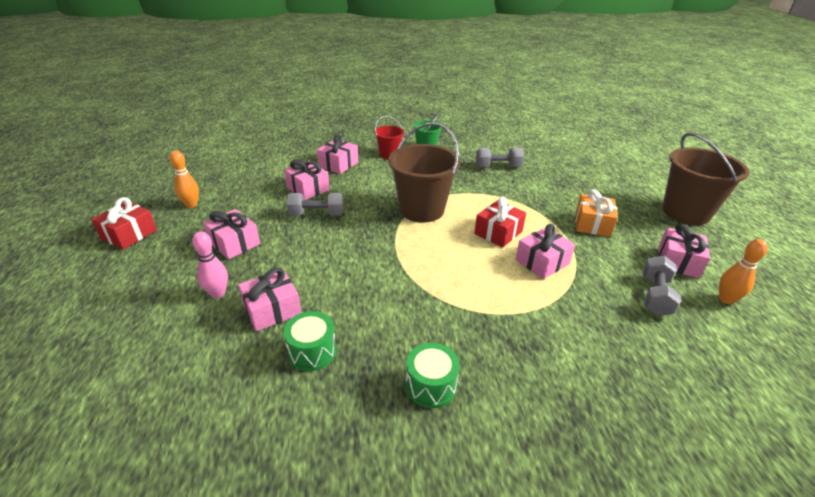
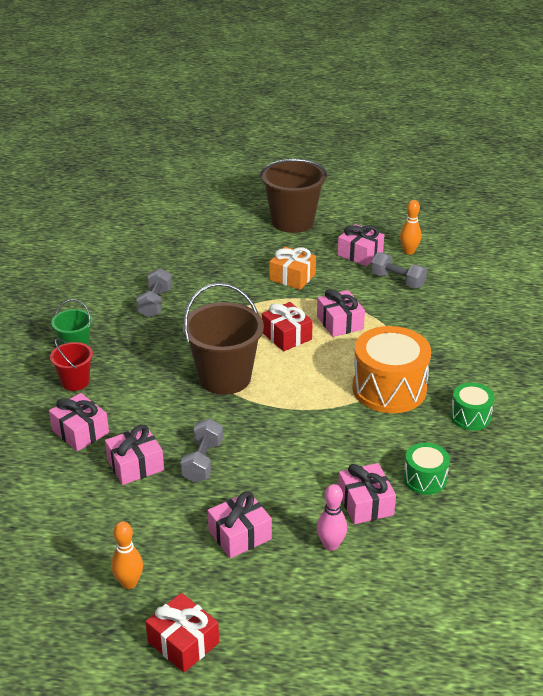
camera: 75 degrees left, 0 degrees up
(452, 308) = (389, 388): none -> orange drum

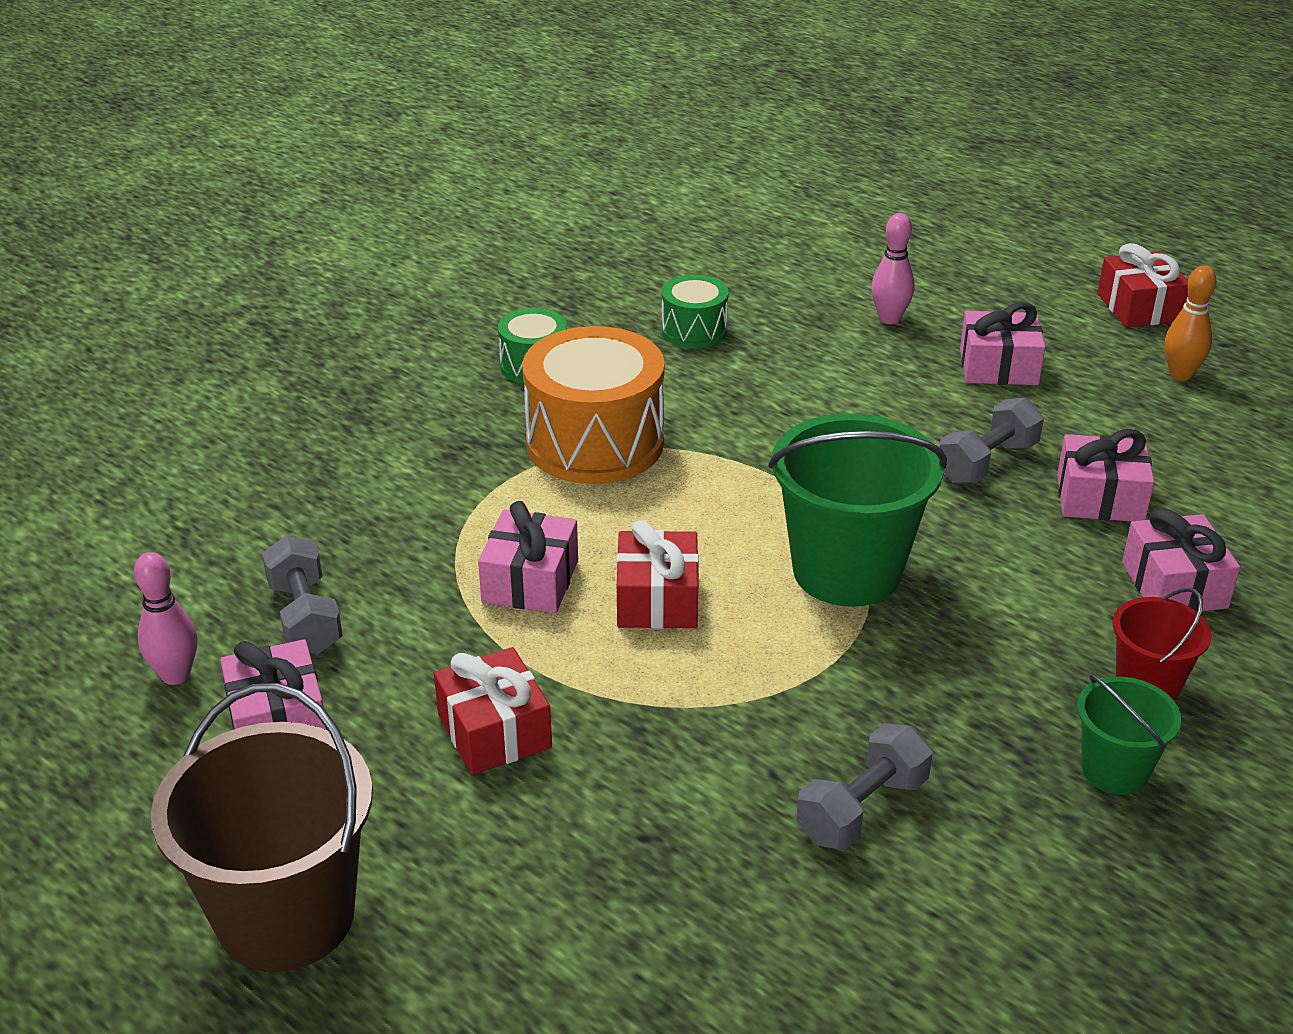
camera: 145 degrees left, 0 degrees up
(225, 378) = (847, 571): brown bucket -> green bucket
(292, 277) = (494, 731): orange gift -> red gift
(365, 503) = (801, 337): pink gift -> none
(409, 251) = (176, 675): orange bowling pin -> pink bowling pin

